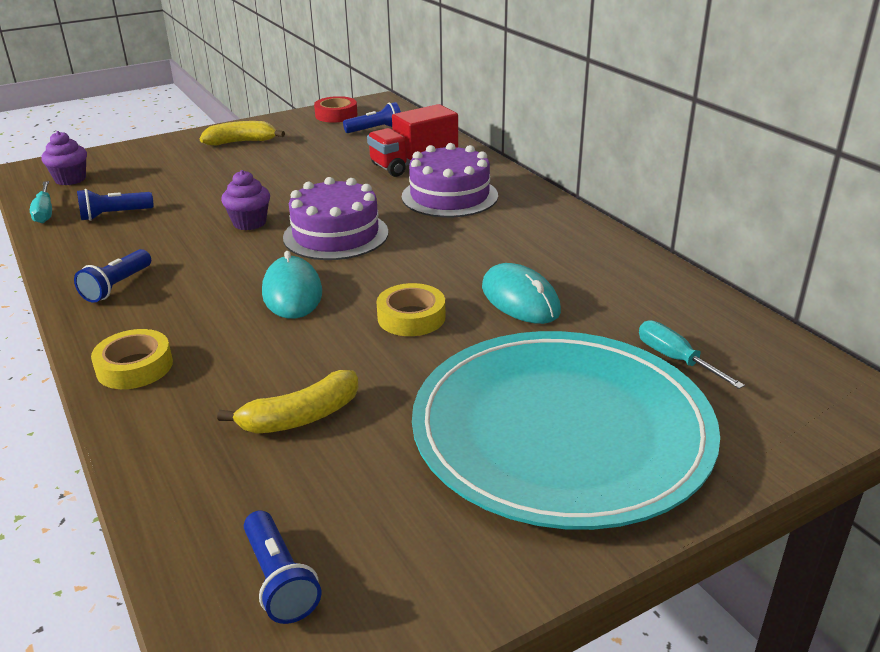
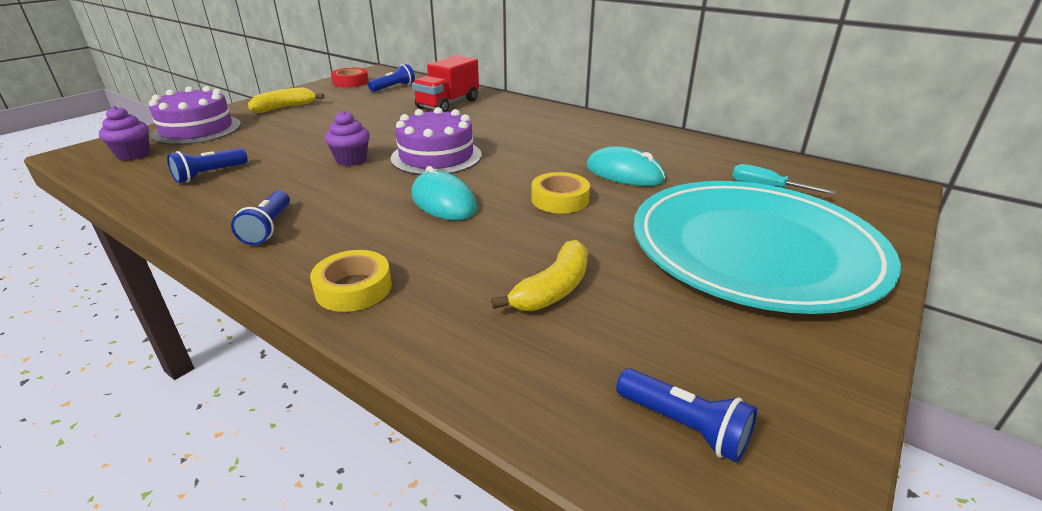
camera: 25 degrees left, 0 degrees up
(45, 212) = (128, 183): turquoise screwdriver -> none
(449, 196) = (498, 120): purple cake -> purple cake (197, 130)

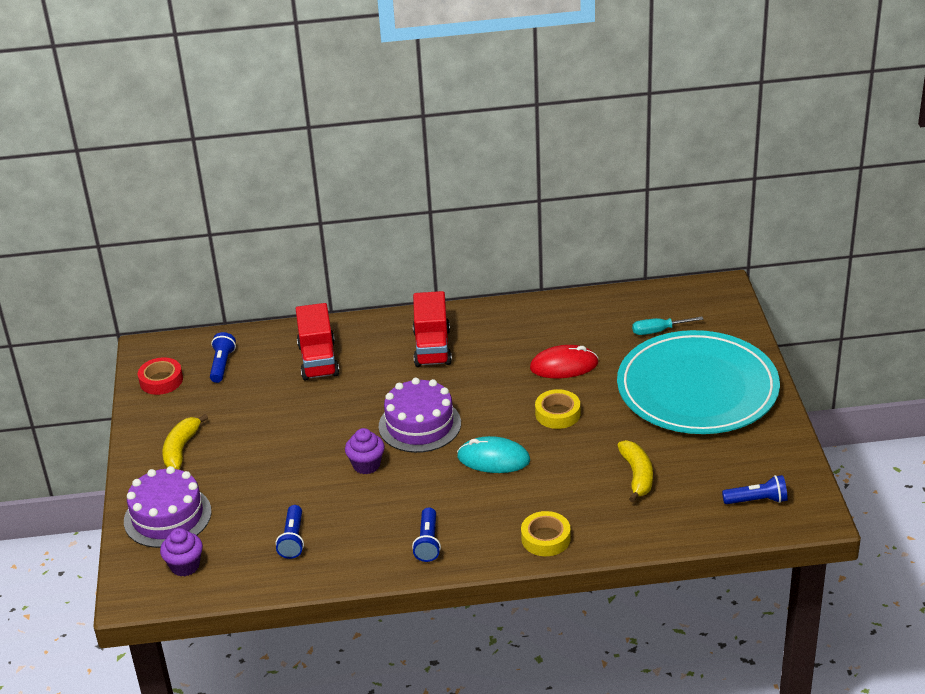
camera: 40 degrees left, 5 degrees up
(268, 228) = (428, 542): blue flashlight -> blue flashlight turned 45 degrees clockwise
(534, 125) = (432, 348): none -> red truck
(624, 173) = (564, 365): turquoise mouse -> red mouse

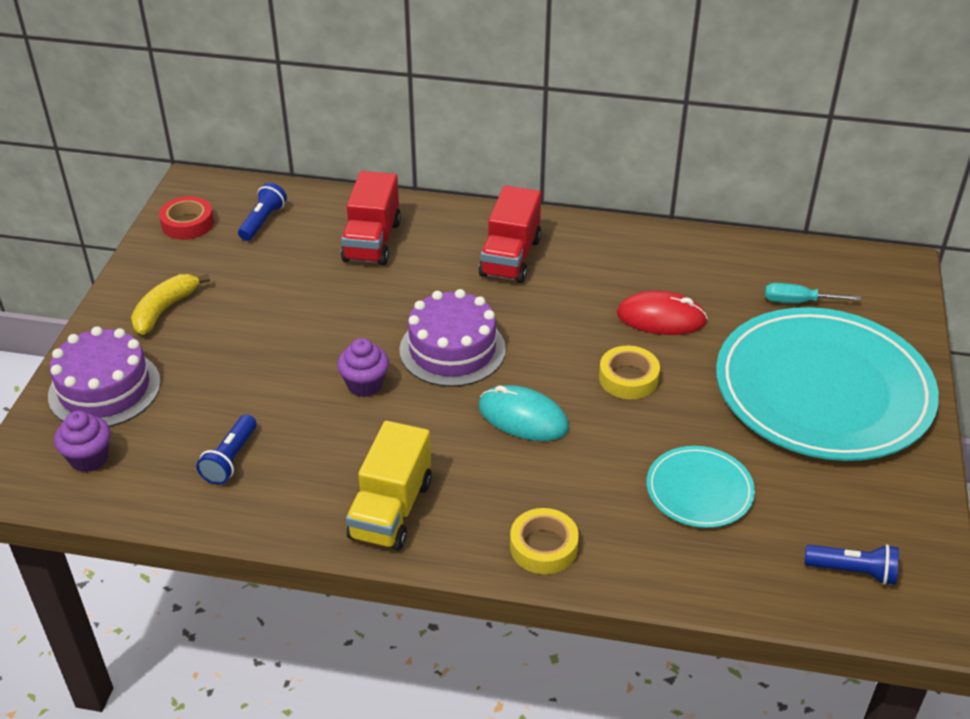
camera: 15 degrees right, 5 degrees up
(428, 542) = (391, 510): blue flashlight -> yellow truck
(637, 476) = (699, 490): yellow banana -> turquoise plate

